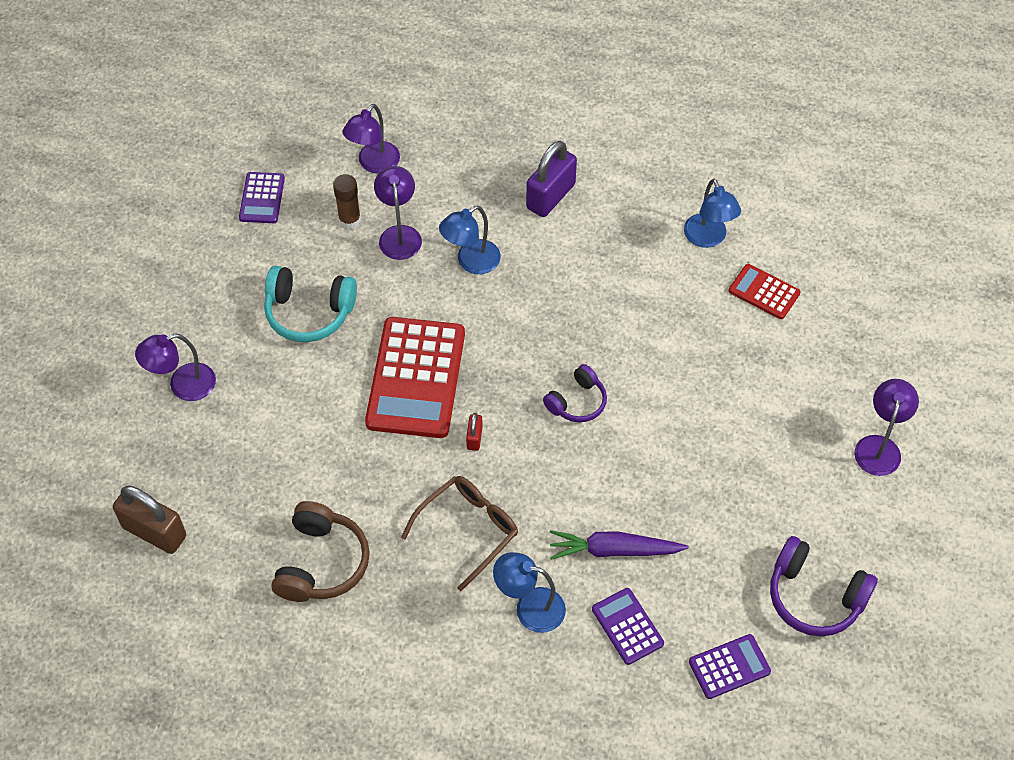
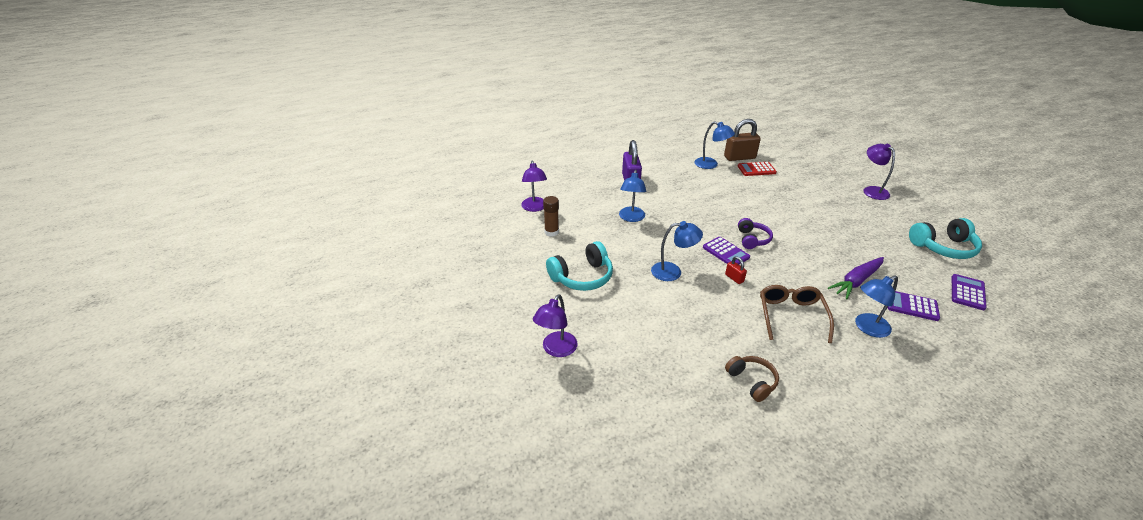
camera: 40 degrees left, 20 degrees down
(154, 532) = (640, 438): brown padlock -> brown padlock (739, 157)
(262, 198) = (493, 246): purple calculator -> purple calculator (725, 252)
(321, 563) = (752, 381): brown headphones -> brown headphones, size x0.64
(399, 234) = (584, 225): purple lamp -> none
(416, 378) = (673, 272): red calculator -> blue lamp
(815, 596) = (943, 247): purple headphones -> turquoise headphones

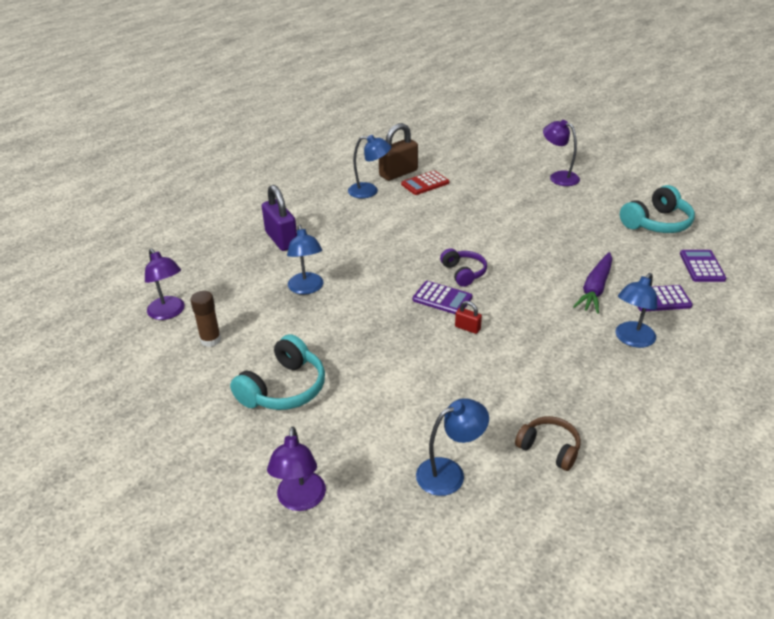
camera: 25 degrees left, 0 degrees up
(673, 272) = (393, 343): blue lamp -> blue lamp (449, 473)
(791, 315) = (550, 352): brown glasses -> none

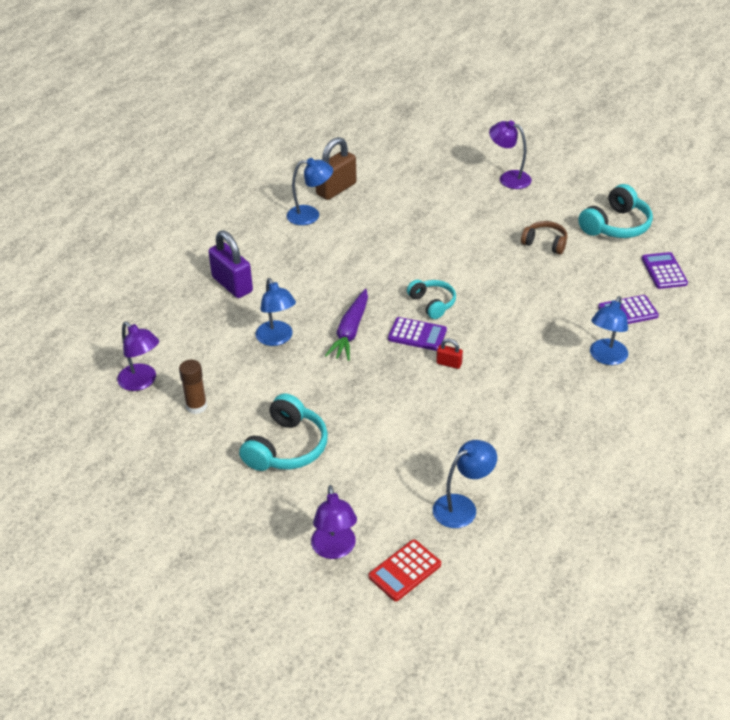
camera: 10 degrees left, 5 degrees up
(425, 183) = (368, 200): red calculator -> red calculator (405, 571)
(463, 273) = (432, 303): purple headphones -> turquoise headphones
(549, 448) = (546, 473): brown headphones -> brown headphones (545, 243)
(595, 289) = (564, 307): purple carrot -> purple carrot (350, 331)

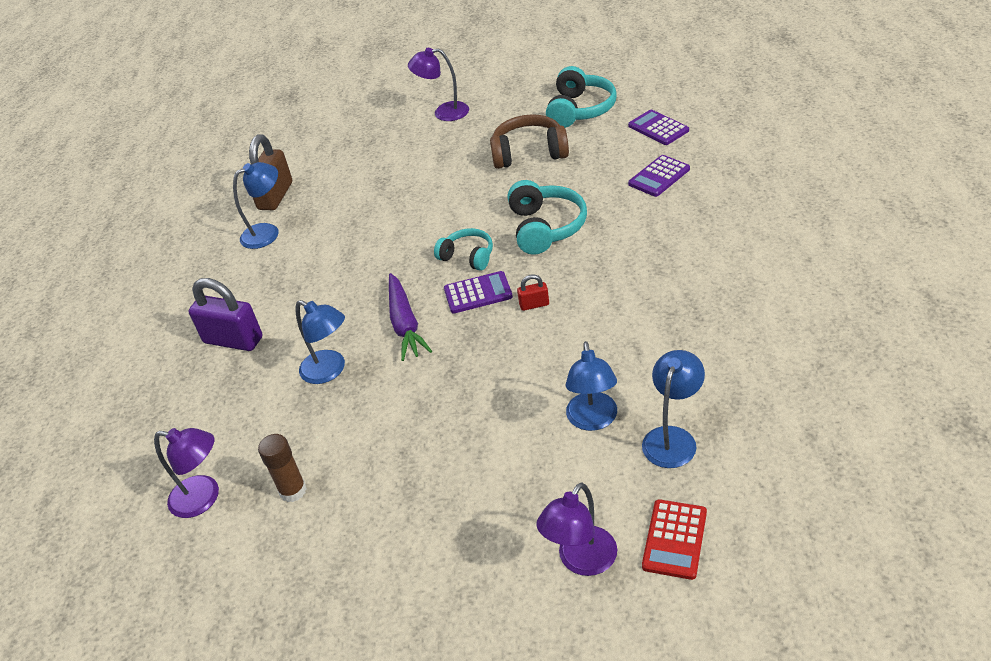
camera: 25 degrees left, 0 degrees up
(286, 447) = (434, 479): turquoise headphones -> turquoise headphones (545, 227)
(334, 549) = (581, 561): purple lamp -> purple lamp turned 75 degrees clockwise
(545, 243) = (529, 153): brown headphones -> brown headphones, size x1.57
(605, 357) = (677, 225): blue lamp -> blue lamp (593, 420)

